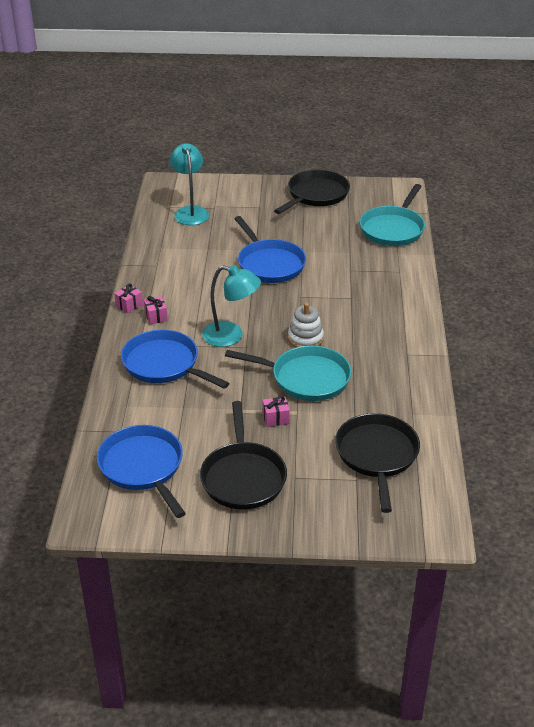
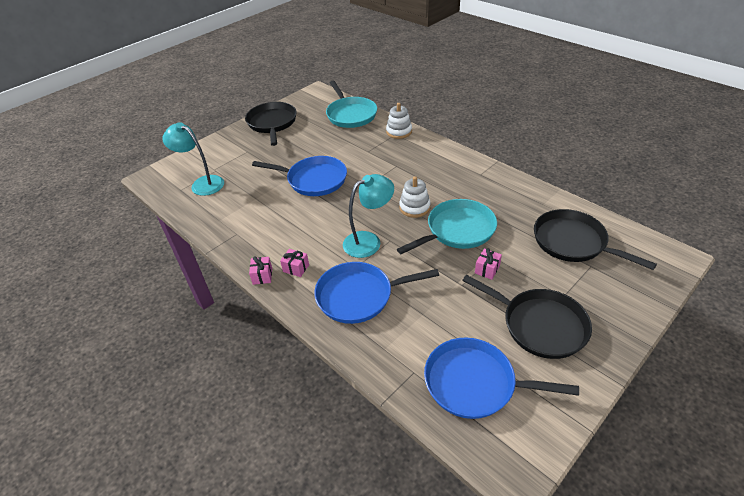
camera: 45 degrees left, 5 degrees up
(406, 271) = (399, 132): none -> white stacking toy

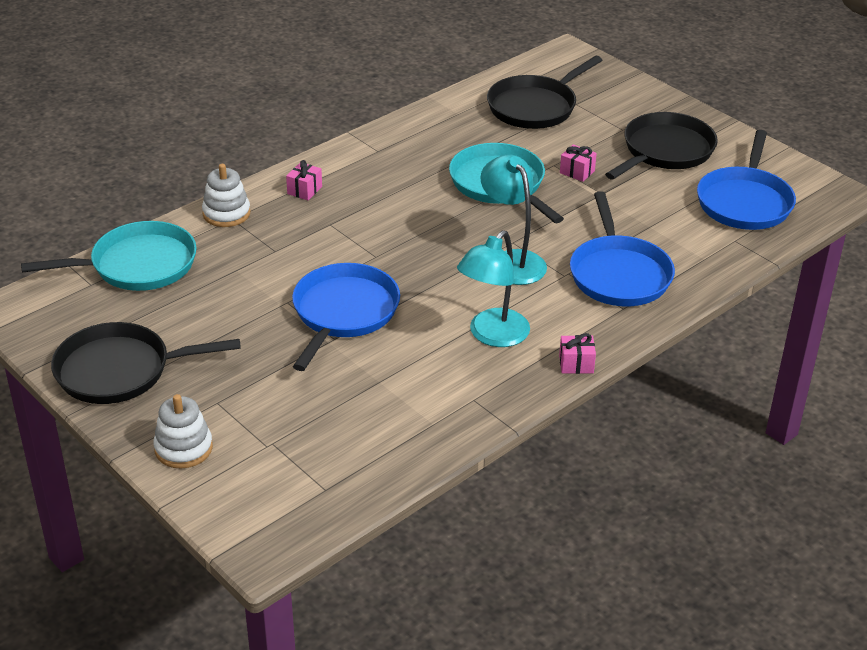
camera: 90 degrees left, 5 degrees down
(202, 183) = (312, 458): turquoise lamp -> turquoise lamp (492, 336)
(296, 268) = (562, 330): pink gift -> pink gift (304, 190)
(414, 207) = (443, 215): white stacking toy -> white stacking toy (183, 448)

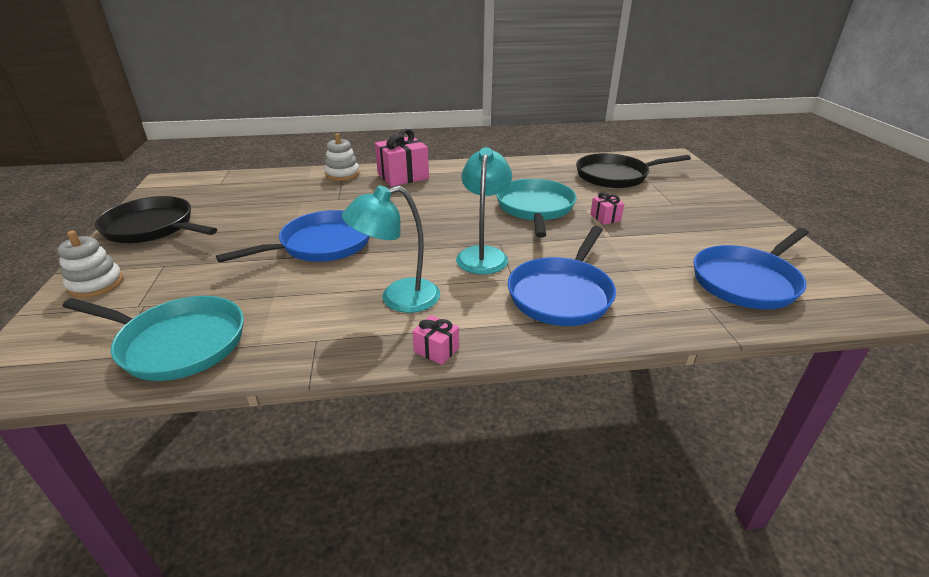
camera: 35 degrees right, 5 degrees down
(137, 265) = (257, 182): turquoise pan -> turquoise pan (177, 343)
(304, 190) = (403, 176): pink gift -> pink gift, size x2.01
(665, 151) = (698, 225): black pan -> none

